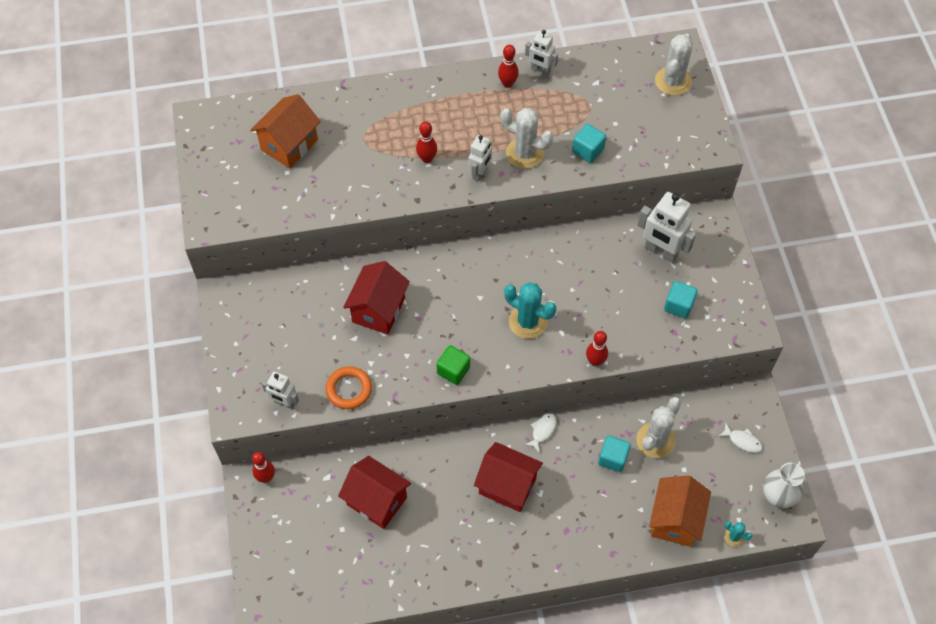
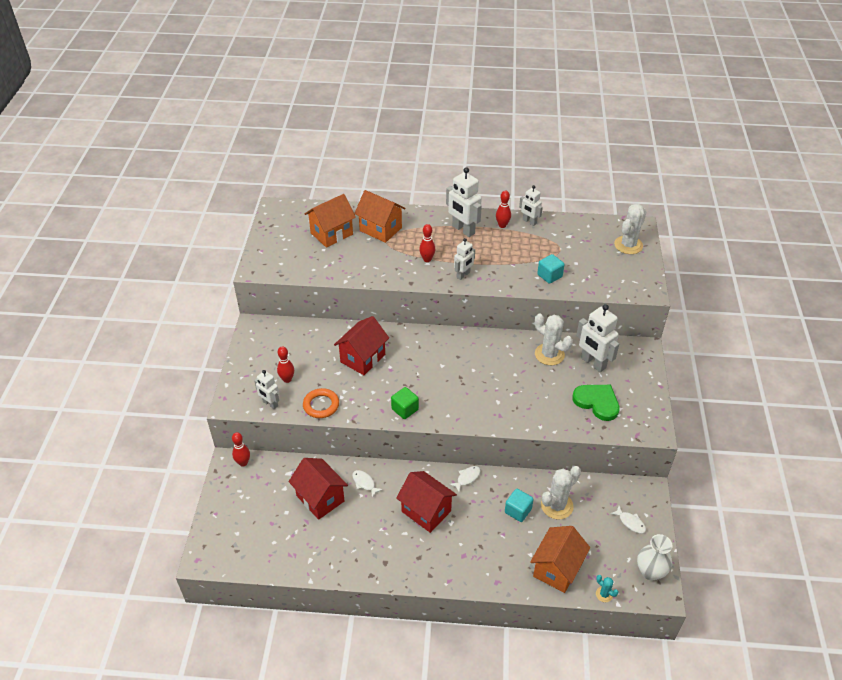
camera: 15 degrees right, 15 degrees down
(351, 123) = (380, 229): none -> orange house
(423, 467) = (364, 483): none -> white fish
(459, 102) = (463, 230): none -> white robot
(524, 153) = (501, 269): white cactus -> white cactus (549, 354)
(528, 322) = (473, 389): turquoise cactus -> none
(595, 361) = (518, 426): red bowling pin -> red bowling pin (287, 379)
(678, 305) = (597, 402): turquoise cube -> green heart

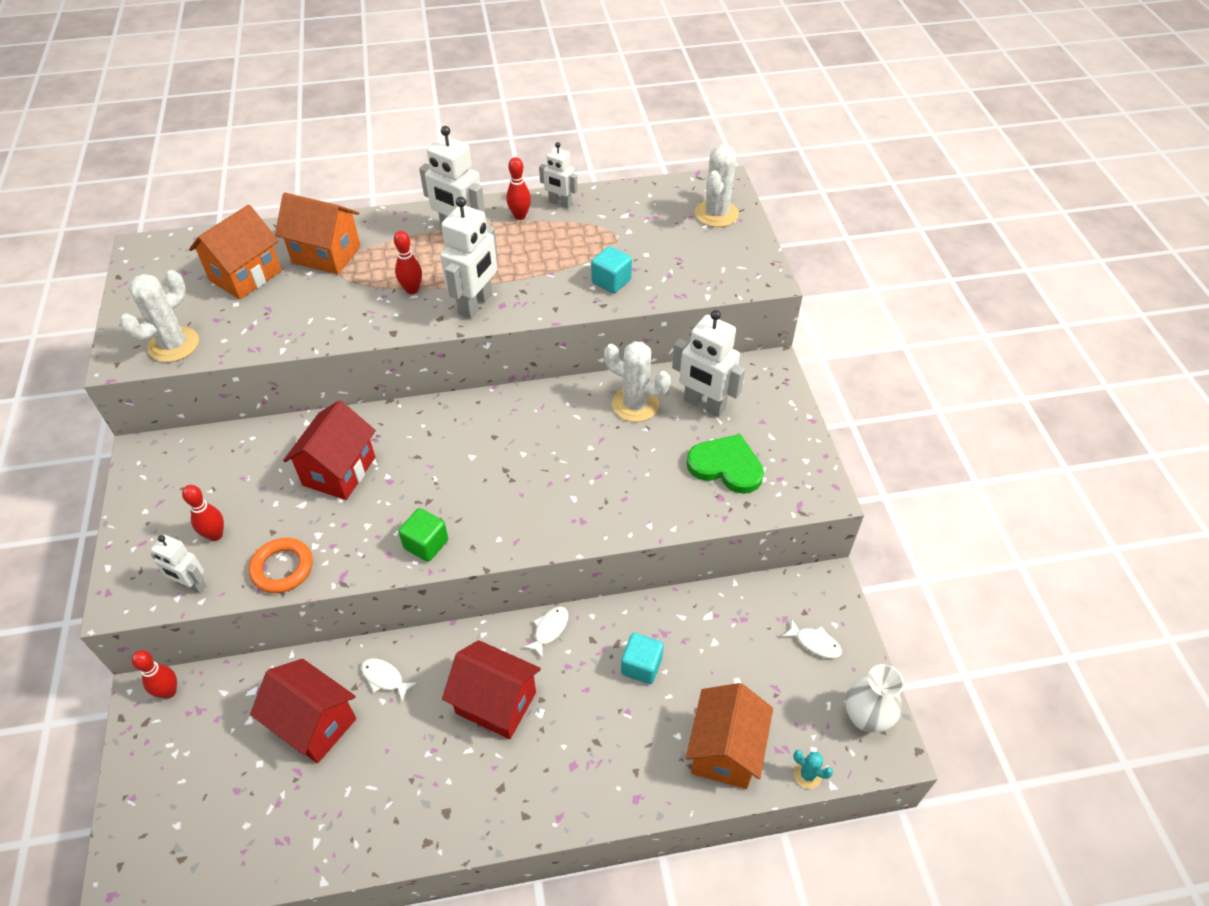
camera: 15 degrees left, 5 degrees up
(463, 275) = (476, 304): white robot -> white robot, size x1.67
(557, 505) = (699, 642): white cactus -> white cactus (173, 345)

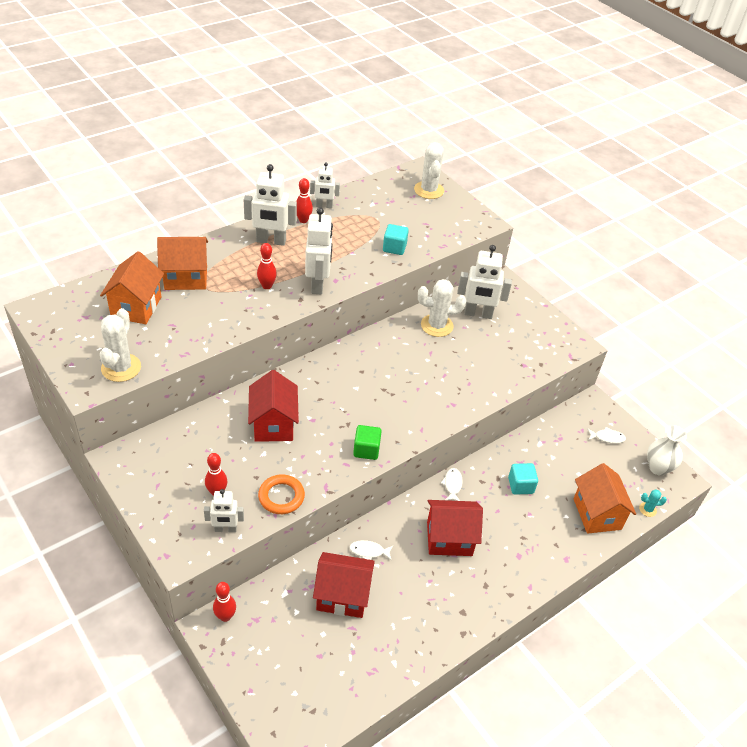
camera: 30 degrees left, 5 degrees down
(726, 466) = (515, 346): green heart -> none

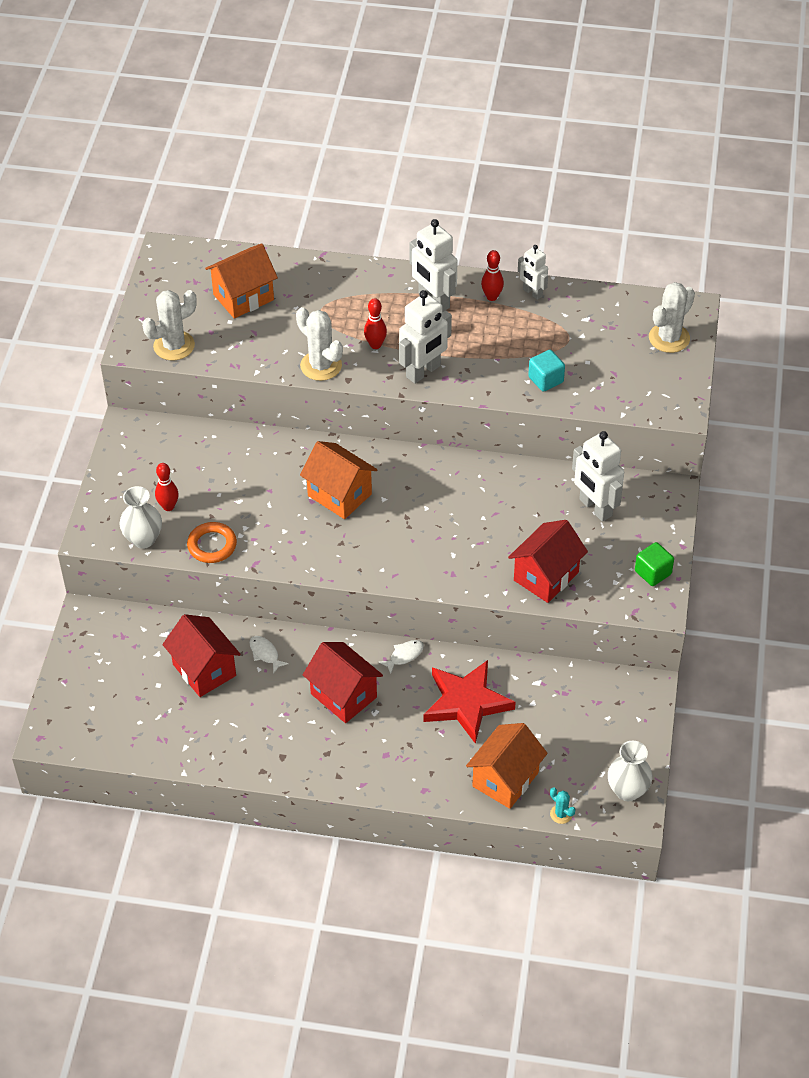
camera: 50 degrees right, 5 degrees up
(186, 278) = (314, 294): orange house -> orange house (339, 495)
(225, 529) = (143, 539): white robot -> white vase
(225, 616) = (104, 616): red bowling pin -> none
(273, 424) = (275, 482): red house -> red house (546, 576)
(366, 450) = (325, 558): green cube -> green cube (653, 572)
(437, 325) = (536, 492): white cactus -> white cactus (321, 366)
(520, 485) = (466, 703): turquoise cube -> red star
(607, 437) = (614, 727): white fish -> none

